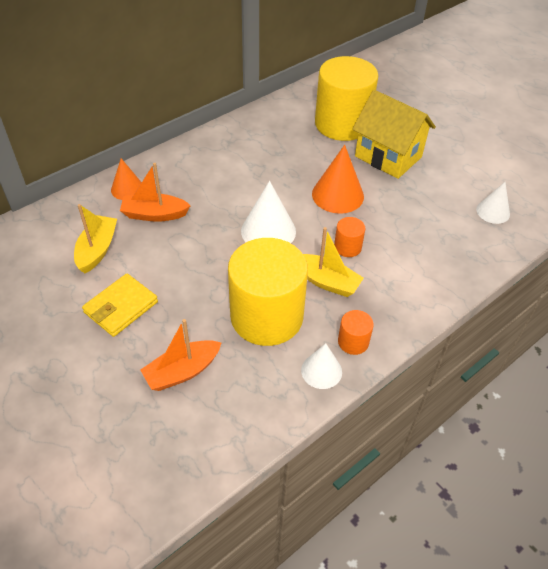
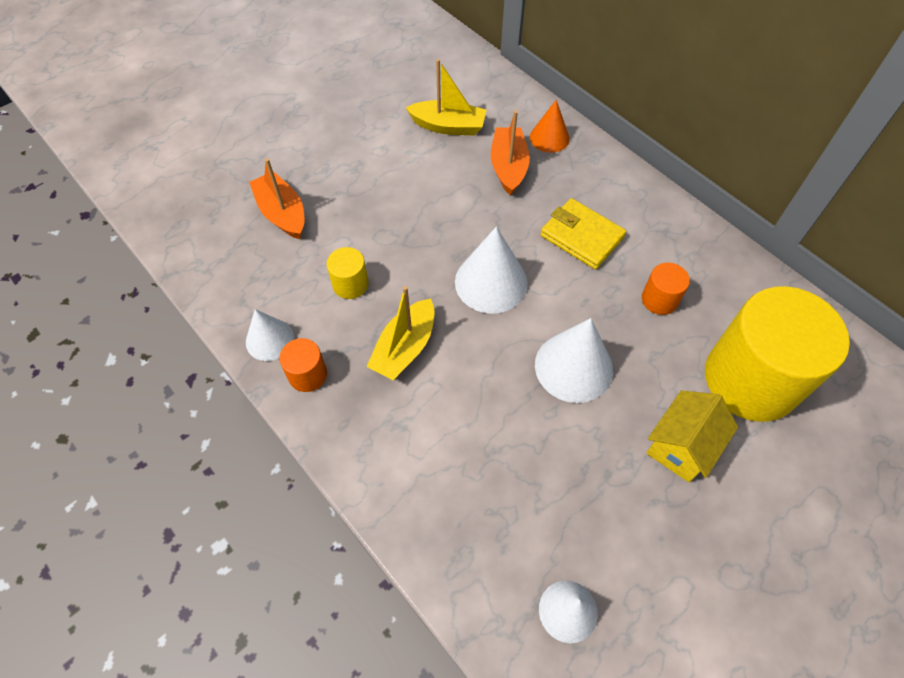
camera: 90 degrees right, 10 degrees up
(121, 307) = (367, 156): yellow wallet -> yellow wallet (581, 236)
(266, 316) = (350, 284): yellow cylinder -> yellow cylinder, size x0.42
(337, 195) = (573, 367): orange cone -> white cone
(347, 247) = (467, 375): orange cylinder -> orange cylinder (659, 299)
(388, 156) = (681, 446): yellow house -> yellow house, size x0.64

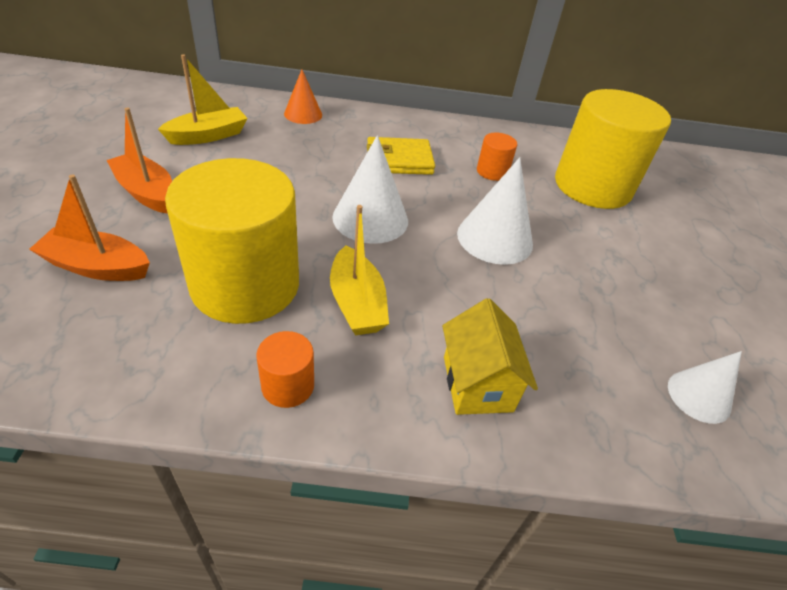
camera: 50 degrees left, 15 degrees down
(269, 339) = (206, 383): white cone -> none
(350, 284) = (245, 285): yellow cylinder -> yellow cylinder, size x2.39
(508, 167) = (293, 142): orange boat -> orange boat (147, 192)
(681, 446) = (611, 244): yellow house -> yellow house (477, 383)

